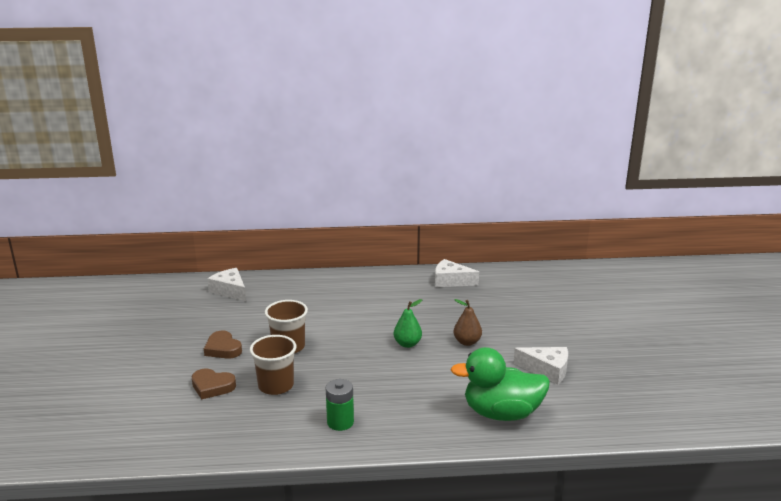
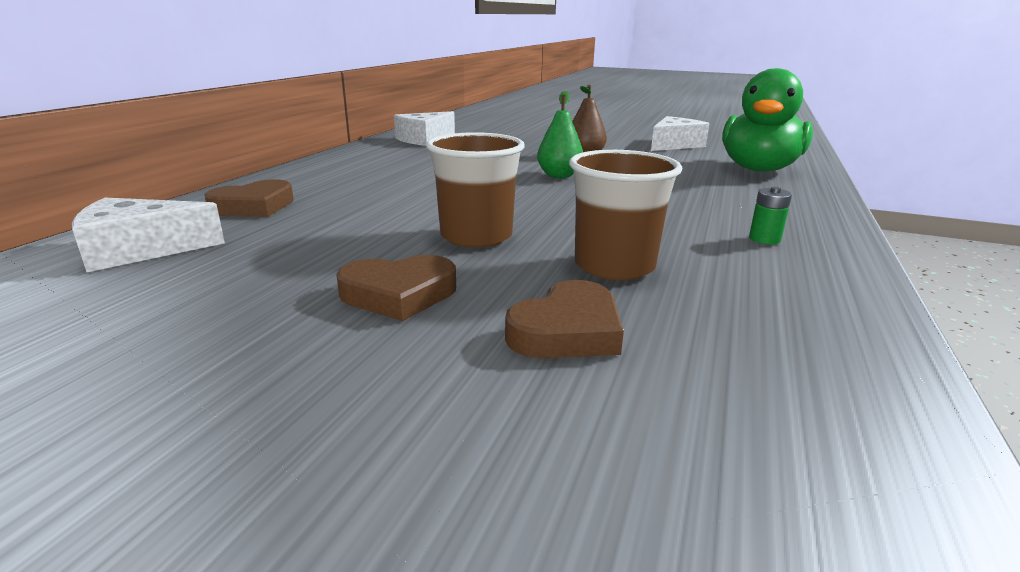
camera: 65 degrees left, 0 degrees up
(288, 288) = (254, 206): none -> brown heart
(340, 422) = (764, 239): green battery -> green battery, size x0.60

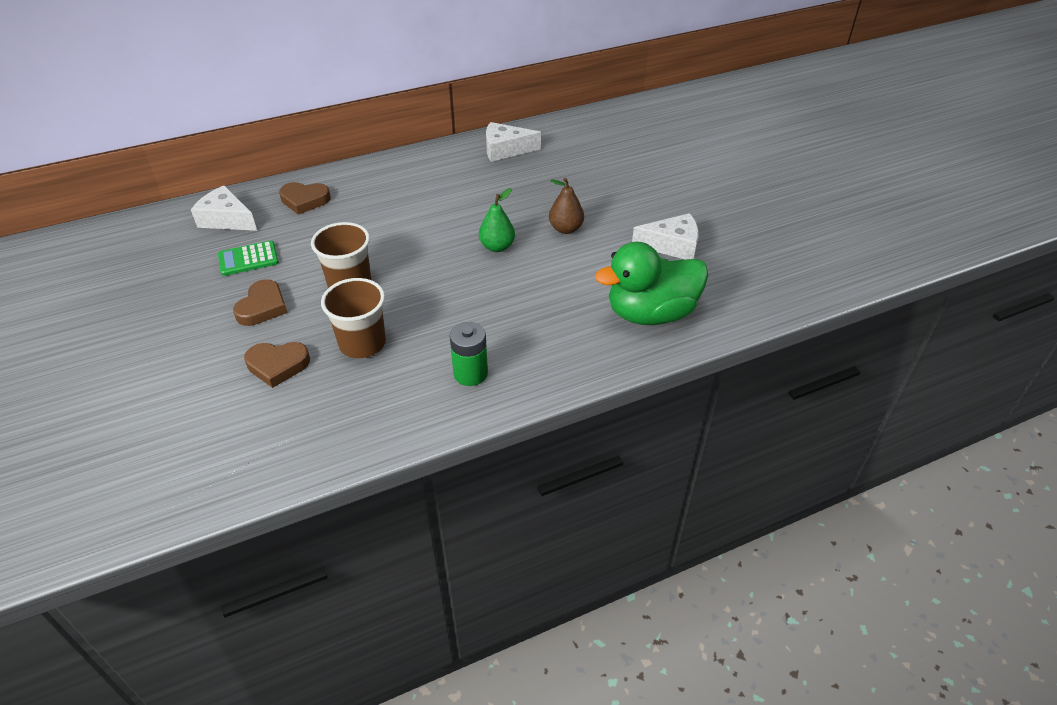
camera: 45 degrees right, 20 degrees up
(266, 267) = (248, 259): none -> green calculator
(399, 294) = (262, 307): brown heart -> brown heart turned 105 degrees counterclockwise
(764, 239) = (470, 373): green battery -> green battery, size x1.67

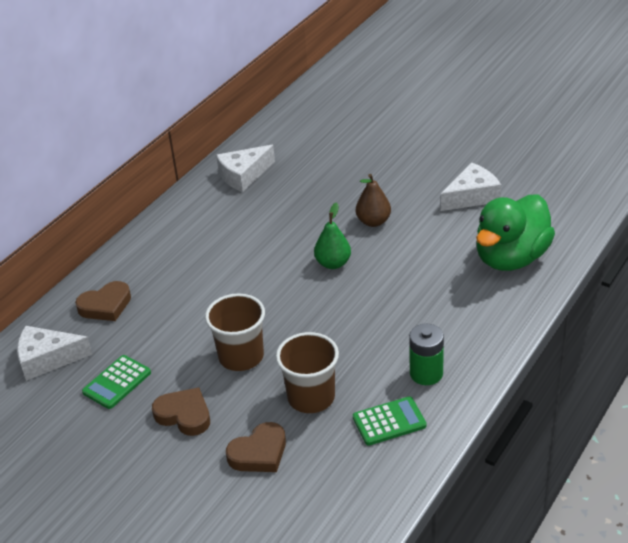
camera: 30 degrees left, 5 degrees down
(262, 307) = (184, 415): brown heart -> brown heart turned 45 degrees counterclockwise
(397, 397) = (389, 421): none -> green calculator

